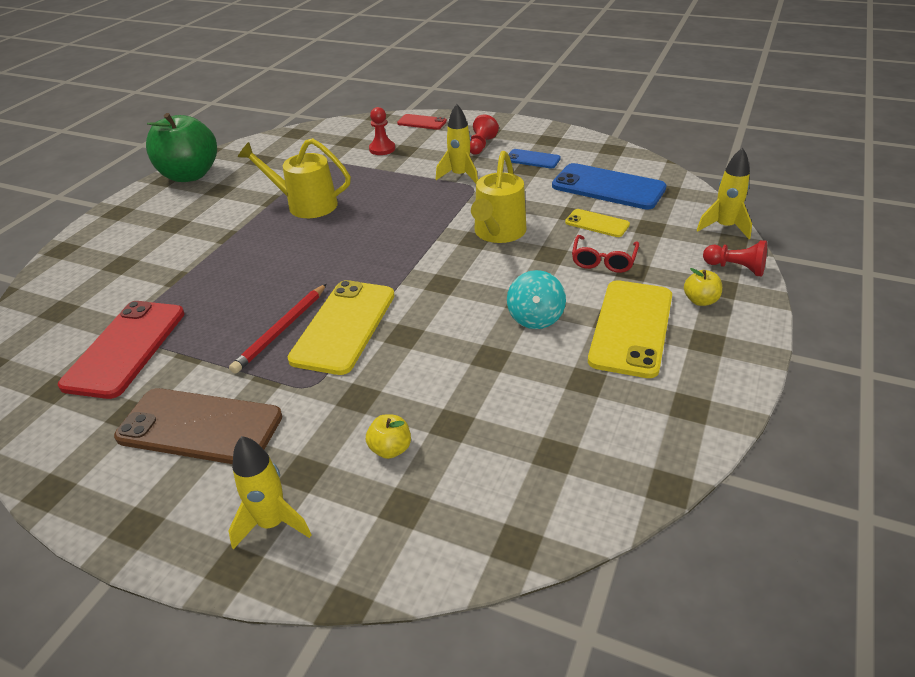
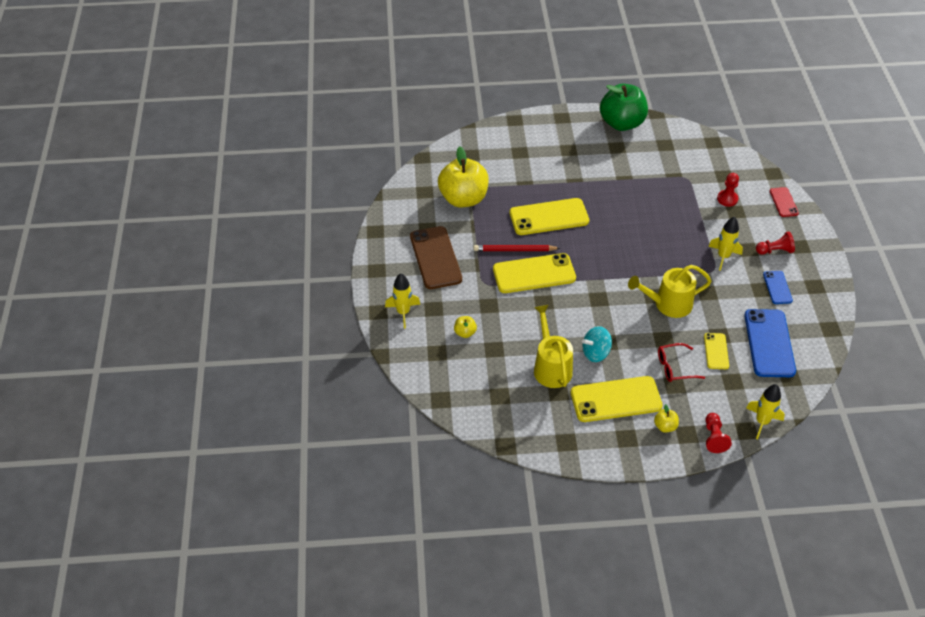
camera: 60 degrees right, 10 degrees up
(125, 348) = (463, 199): red phone -> yellow apple
(260, 278) = (549, 217): none -> yellow phone
(305, 205) = (631, 197): yellow watering can -> yellow watering can (551, 367)

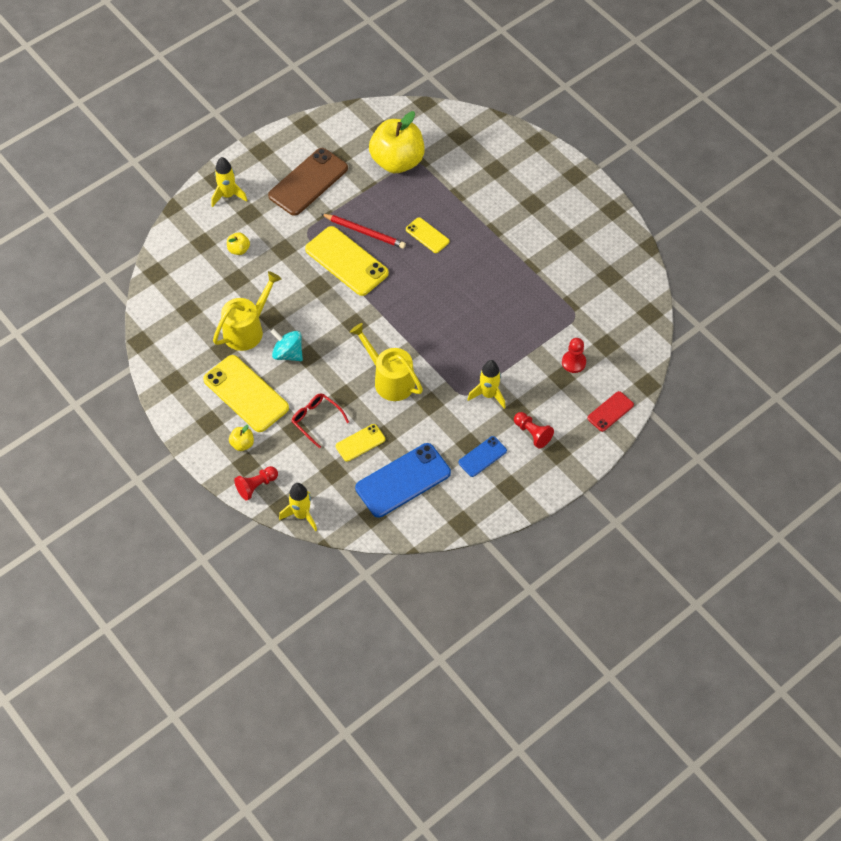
camera: 55 degrees right, 10 degrees up
(515, 250) = (364, 232): red pencil -> red pencil turned 150 degrees clockwise
(549, 217) = (427, 235): yellow phone -> yellow phone, size x0.53
(622, 123) = (609, 226): green apple -> none

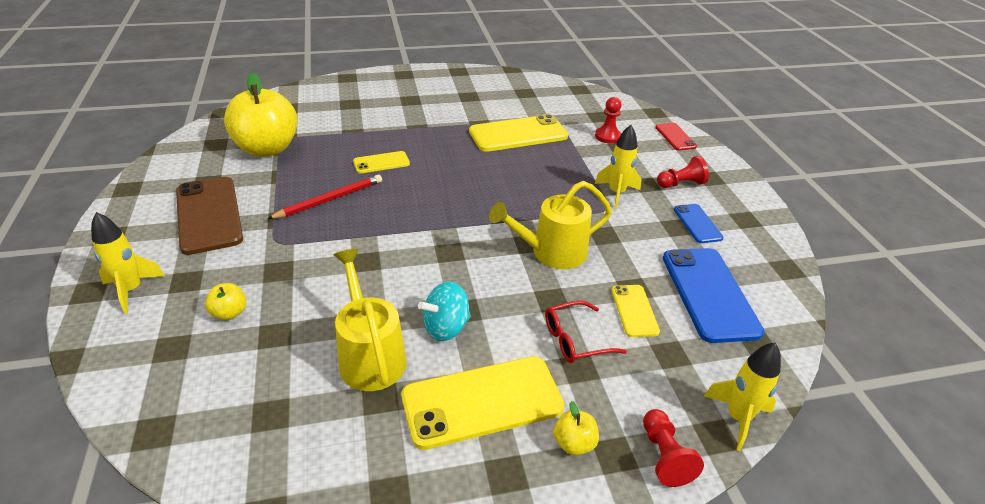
camera: 65 degrees left, 20 degrees down
(346, 261) = (354, 226): yellow phone -> yellow phone (518, 134)

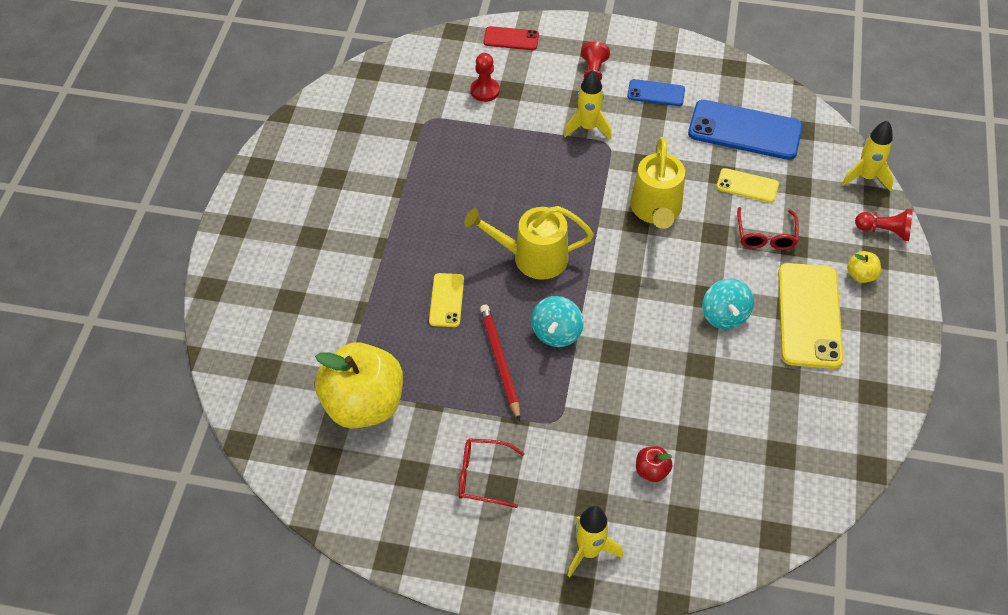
camera: 65 degrees left, 15 degrees up
(209, 215) = (482, 476): brown phone -> red glasses
(229, 313) = (651, 471): yellow apple -> red apple
(370, 355) = (739, 375): yellow watering can -> yellow watering can (532, 257)
(373, 222) = (556, 333): none -> turquoise spinning top
(518, 134) = (444, 162): yellow phone -> none

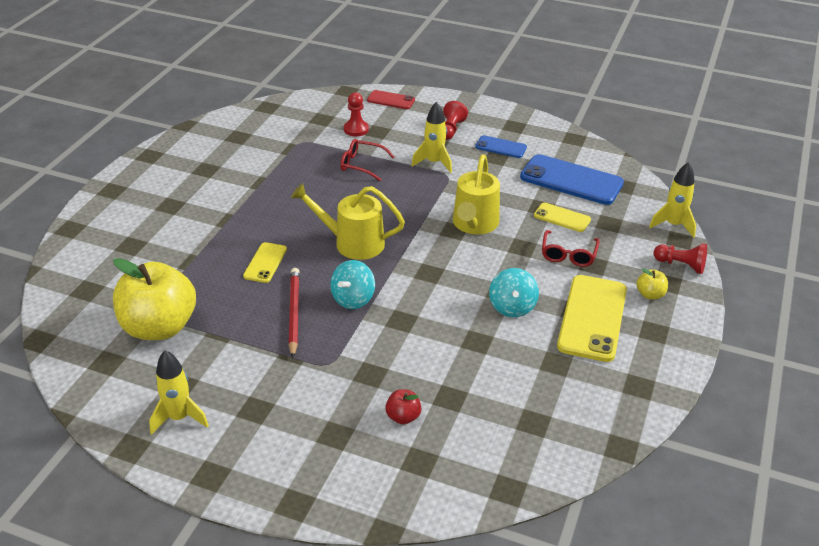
camera: 10 degrees right, 15 degrees down
(482, 476) = (242, 397): red glasses -> red glasses (361, 165)
(589, 551) = (319, 473): yellow rocket -> yellow rocket (179, 418)

